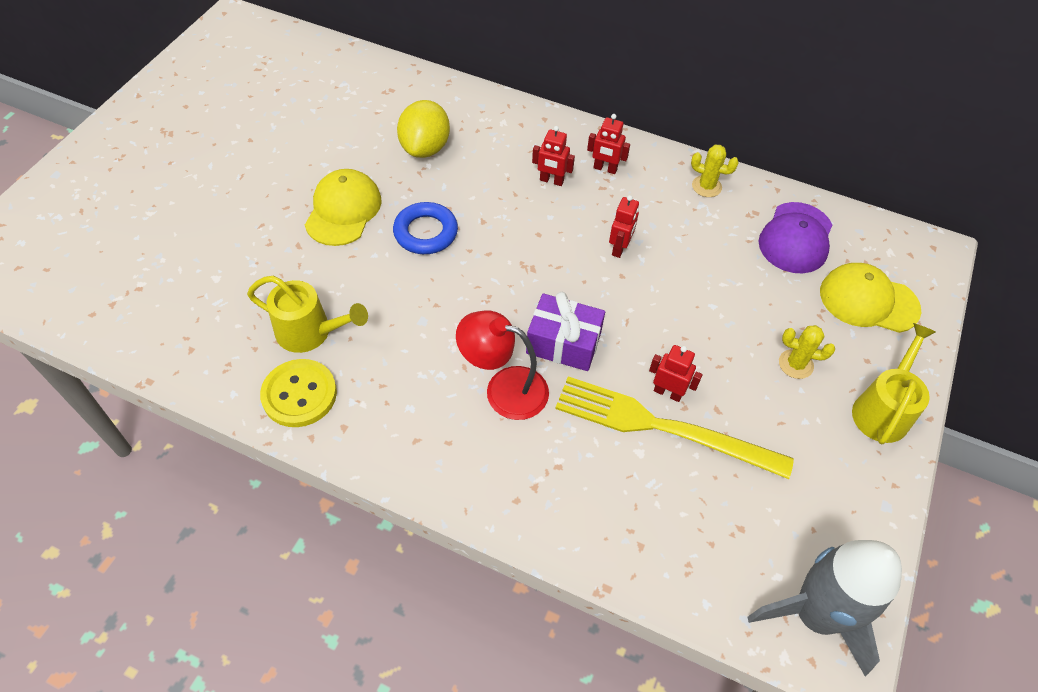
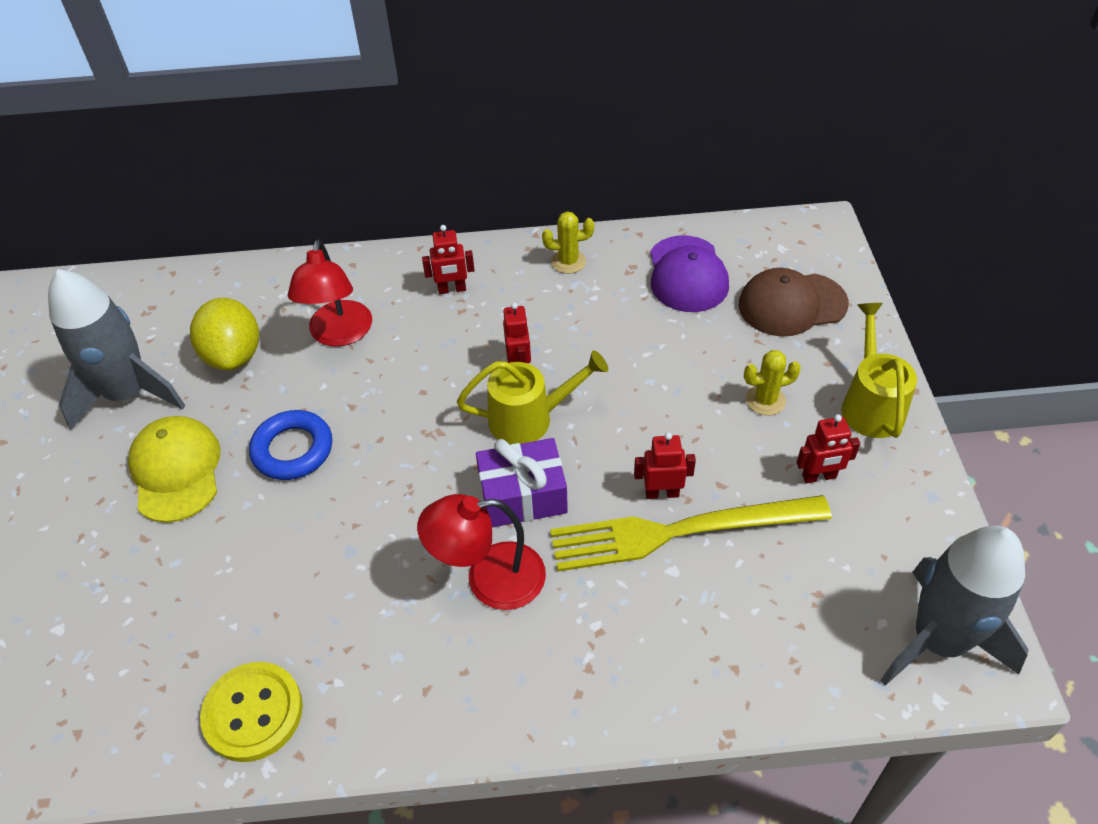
camera: 25 degrees left, 5 degrees down
(311, 333) = (223, 632): yellow watering can -> yellow watering can (530, 418)
(343, 143) = (128, 393): none -> grey rocket
(505, 166) = (339, 334): none -> red lamp
(551, 181) = (402, 328): red robot -> red robot (819, 477)
(868, 301) = (792, 304): yellow cap -> brown cap

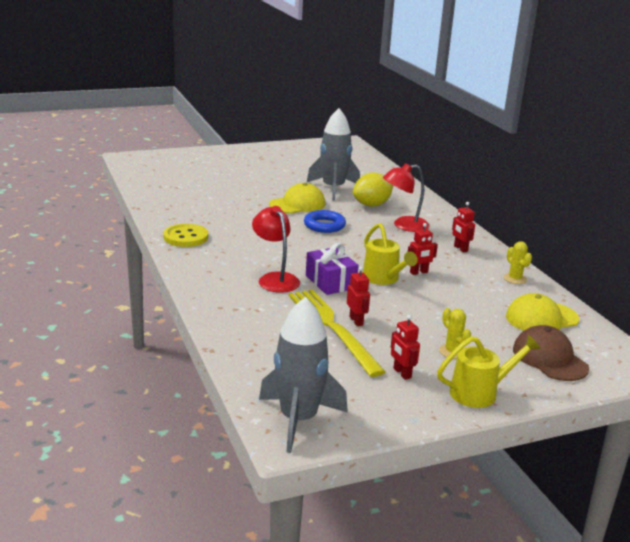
camera: 70 degrees right, 25 degrees down
(687, 274) = (541, 318): purple cap -> yellow cap

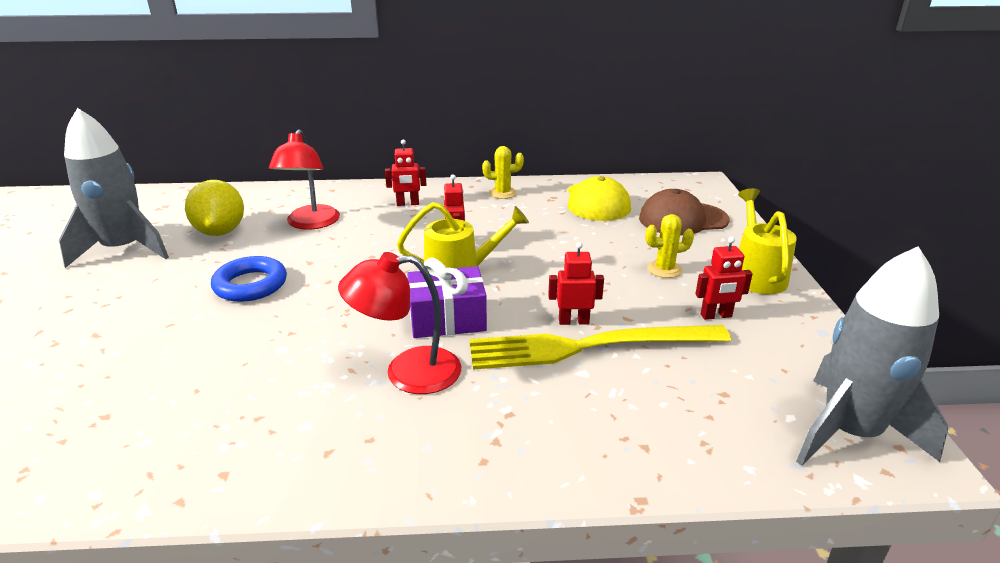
camera: 70 degrees left, 5 degrees up
(186, 237) = (145, 463): yellow button -> none
(297, 204) = (144, 294): yellow cap -> none

